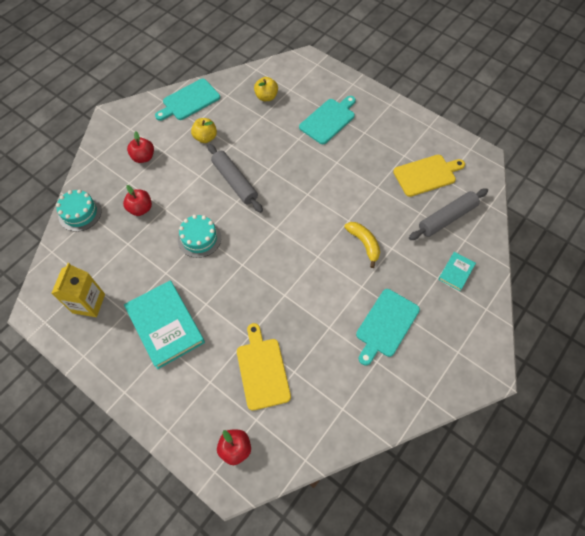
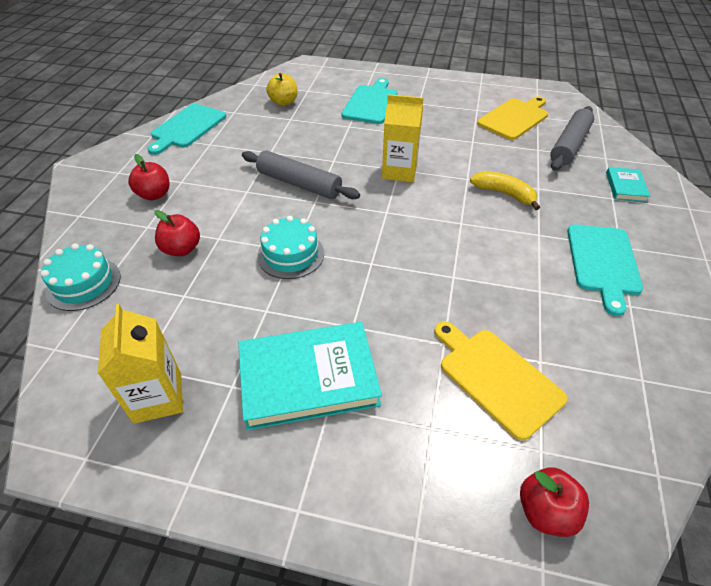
camera: 25 degrees left, 15 degrees down
(165, 325) = (308, 378): turquoise book -> turquoise book turned 45 degrees counterclockwise
(205, 137) = (231, 154): yellow apple -> none
(306, 196) = (399, 171): none -> yellow carton

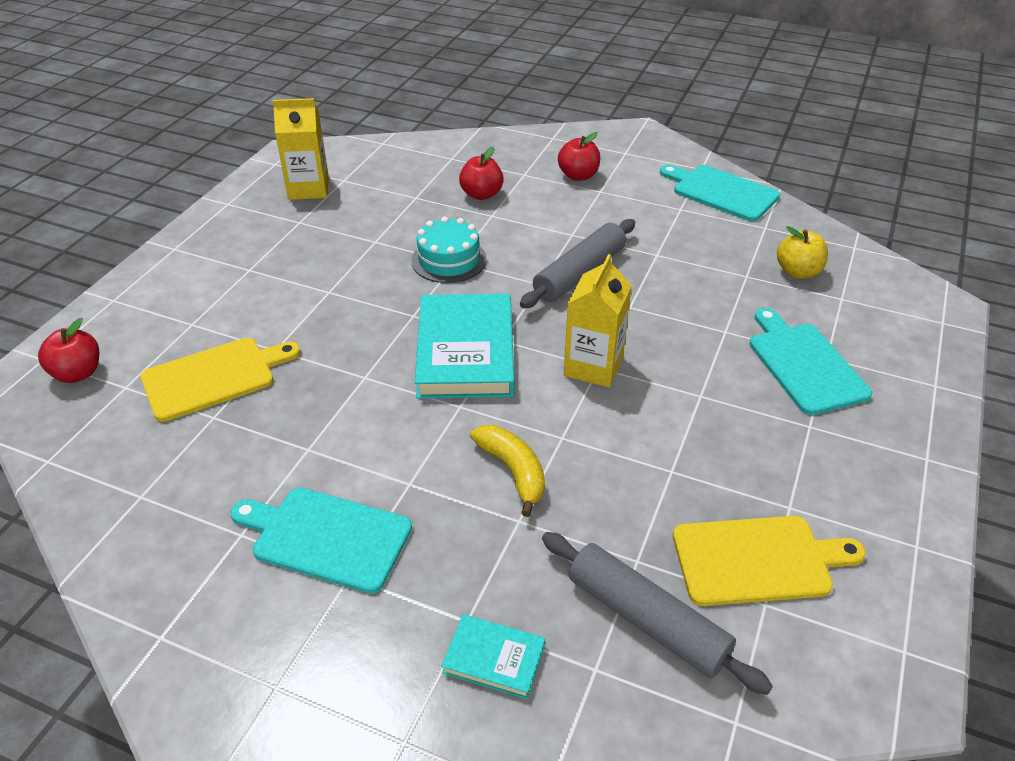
camera: 100 degrees right, 5 degrees down
(83, 283) = (452, 148): turquoise cake -> none
(308, 378) = (284, 260): turquoise book -> turquoise book (465, 351)
(371, 103) = (804, 364): turquoise cutting board -> turquoise cutting board turned 135 degrees counterclockwise
(504, 194) = (513, 471): yellow banana -> yellow banana turned 75 degrees counterclockwise
(514, 118) = (758, 560): yellow cutting board -> yellow cutting board turned 60 degrees counterclockwise

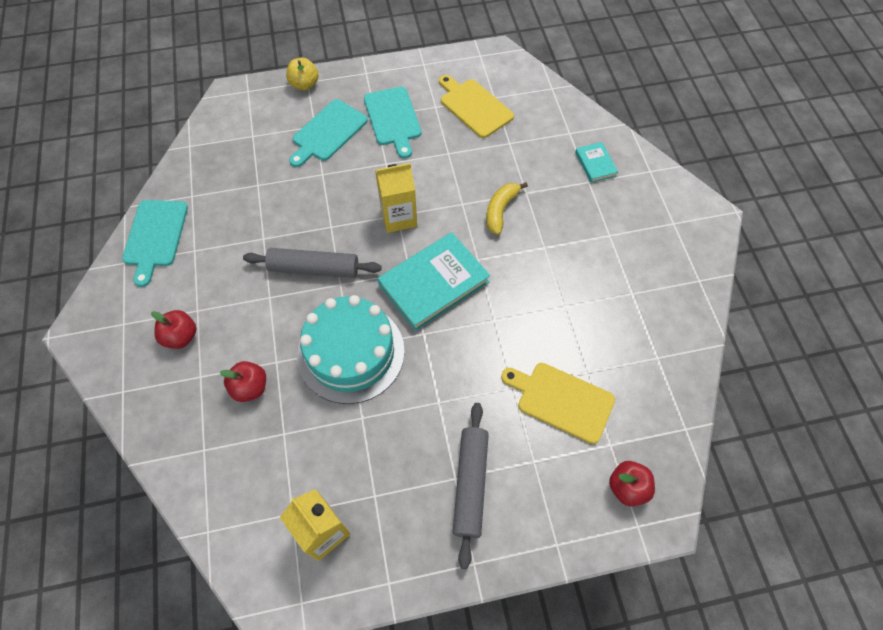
camera: 125 degrees left, 20 degrees up
(326, 537) = (601, 257): turquoise cutting board -> turquoise cutting board (393, 119)
(449, 260) = (351, 353): turquoise cake -> turquoise cake, size x1.73
(646, 619) = (534, 128): grey rolling pin -> grey rolling pin (470, 484)
(798, 272) = (237, 163): yellow apple -> yellow apple (304, 84)

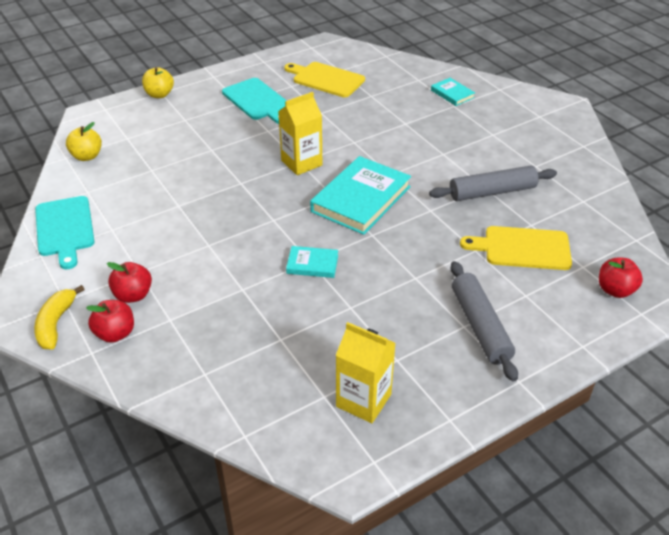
camera: 20 degrees left, 20 degrees down
(208, 150) = (87, 156): none -> yellow apple
(250, 387) = (227, 314): red apple -> red apple (115, 333)
(314, 268) = (241, 215): grey rolling pin -> grey rolling pin (492, 192)
(328, 132) = (201, 121): turquoise cutting board -> none
(351, 353) = (312, 264): turquoise cake -> turquoise book
(500, 210) = (390, 139): yellow banana -> yellow banana (56, 324)

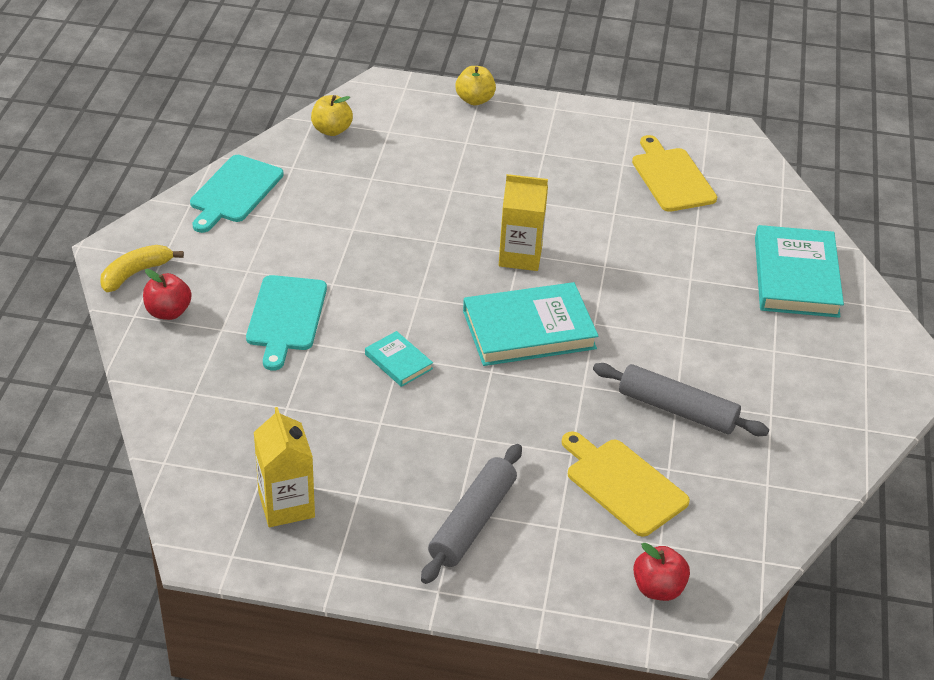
camera: 40 degrees right, 0 degrees up
(133, 295) = (219, 288): red apple -> none
(257, 101) = (564, 161): turquoise cutting board -> turquoise cutting board (286, 317)
(452, 94) = (796, 277): turquoise book -> turquoise book, size x2.05

